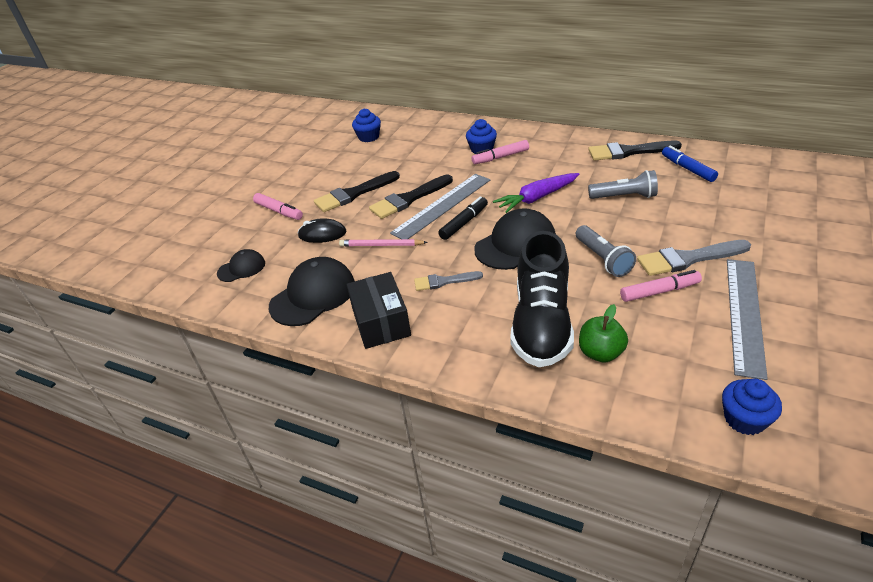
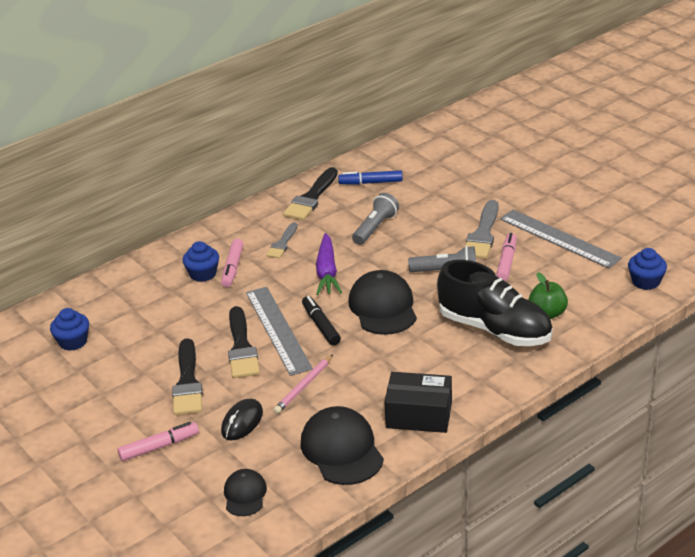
camera: 65 degrees left, 5 degrees down
(444, 281) = (396, 363): grey brush -> grey brush (282, 243)

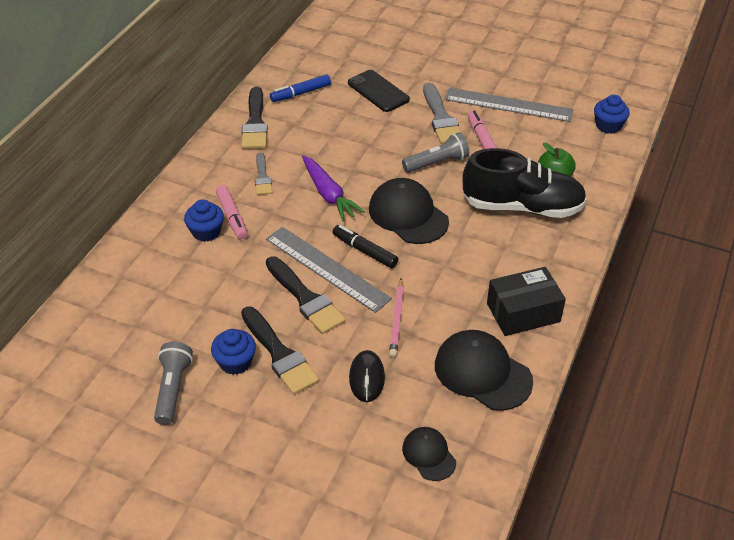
camera: 30 degrees left, 10 degrees up
(73, 342) = (121, 349): blue cupcake -> blue cupcake (235, 362)
(159, 447) = (303, 435): pink marker -> none
(375, 228) = (339, 137): grey flashlight -> grey flashlight (172, 389)
(443, 197) = (378, 91): none -> black phone

